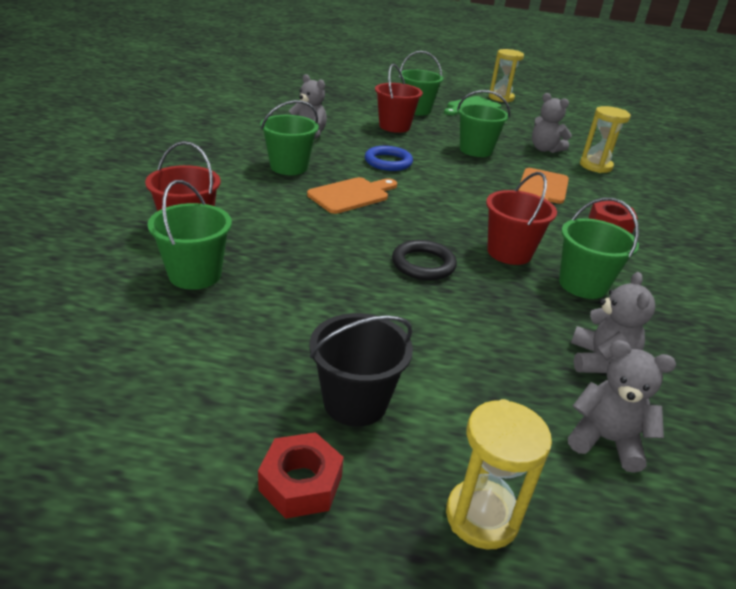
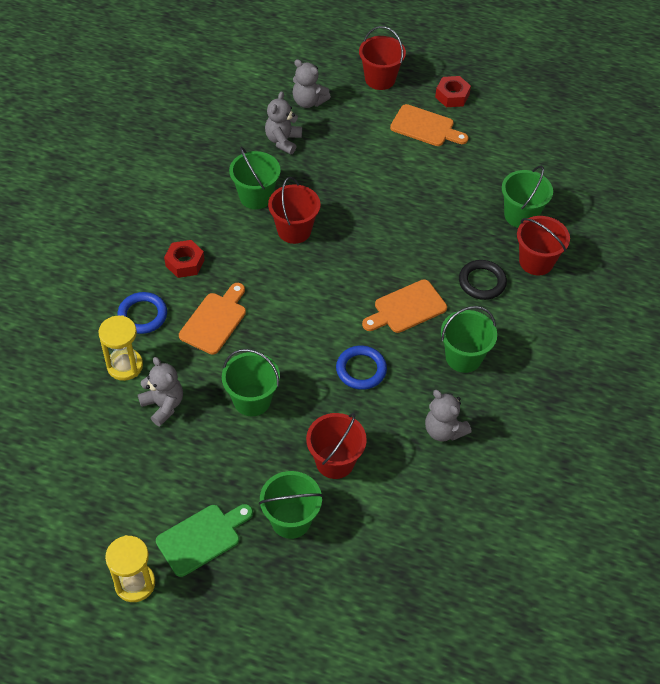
camera: 170 degrees left, 20 degrees up
(355, 402) = (425, 127): black bucket -> orange cutting board
(423, 264) = (365, 220): black ring -> black ring (482, 282)
(482, 516) = (380, 79): yellow hourglass -> red bucket
(612, 191) = (142, 315): none -> blue ring

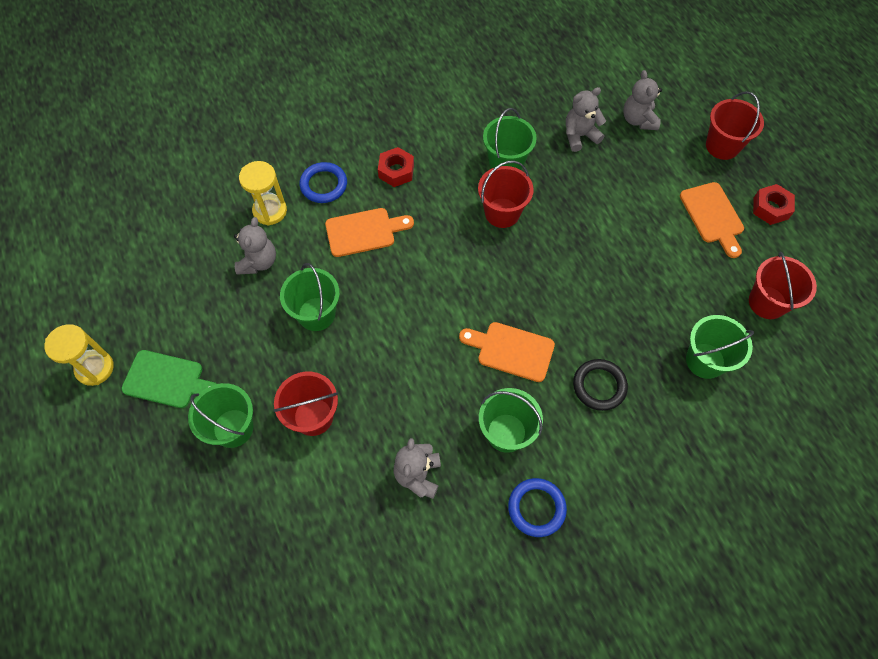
camera: 50 degrees right, 10 degrees up
(361, 370) = (417, 366): blue ring -> blue ring (536, 508)
(536, 262) = (668, 412): red bucket -> red bucket (767, 302)

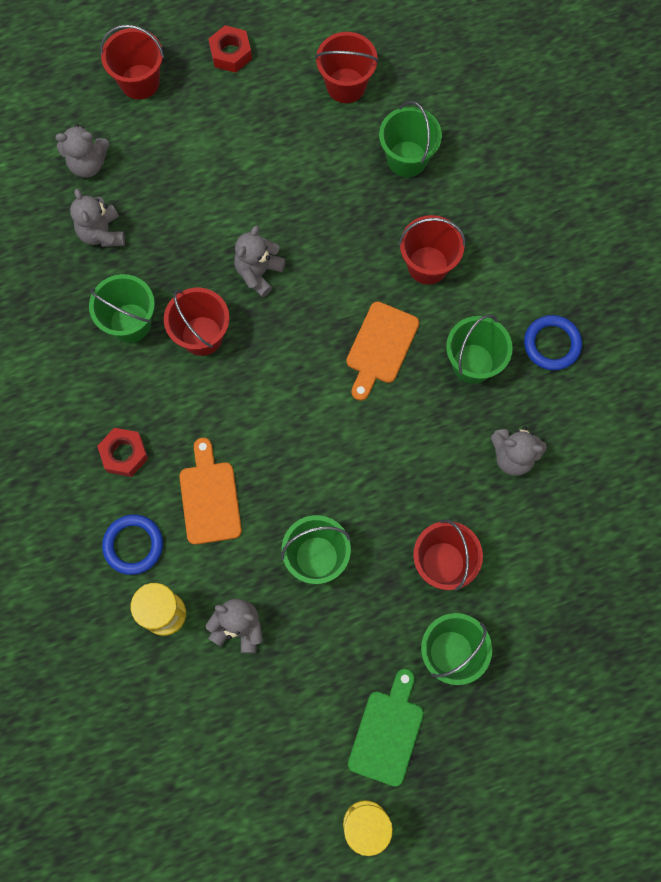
camera: 85 degrees left, 10 degrees up
(566, 248) = (258, 272): none -> grey teddy bear
(599, 386) = (427, 265): black ring -> red bucket
(713, 216) = (234, 113): orange cutting board -> none

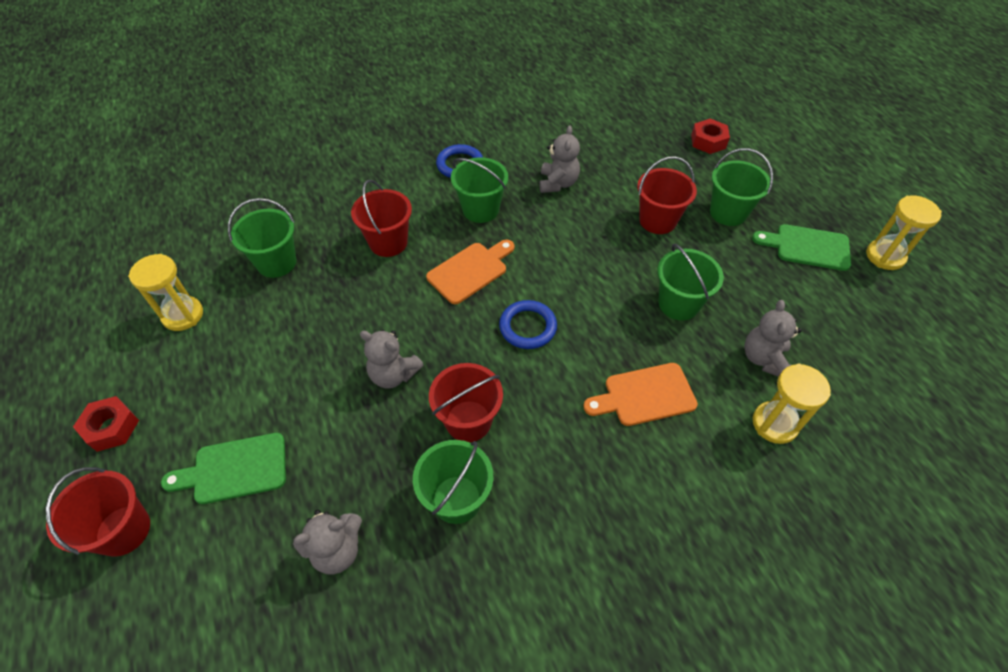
camera: 95 degrees left, 20 degrees down
(88, 163) = (233, 583): grey teddy bear -> none
(124, 454) = (616, 485): red nut -> red nut (708, 141)
(133, 545) = (714, 463): blue ring -> blue ring (528, 327)
(180, 152) = (234, 469): none -> green cutting board
(346, 85) = (183, 315): red bucket -> yellow hourglass
(380, 347) = (470, 271): orange cutting board -> orange cutting board turned 60 degrees counterclockwise

